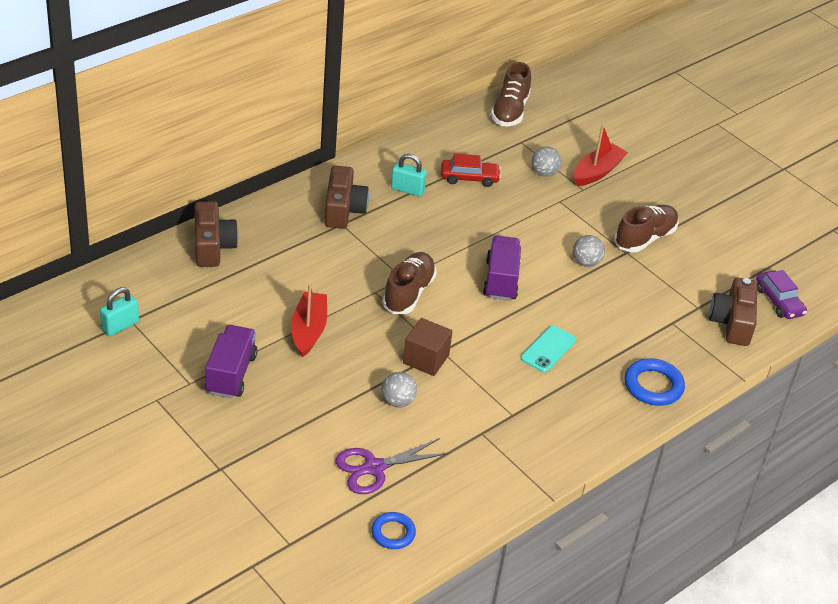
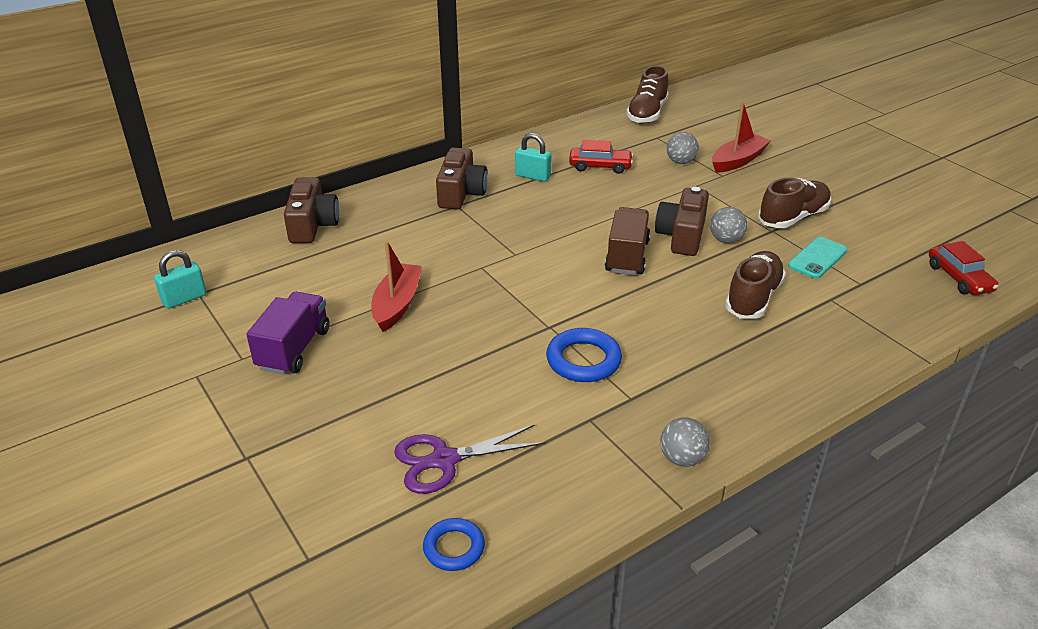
camera: 10 degrees right, 5 degrees down
(397, 401) = (488, 381): grey ball -> grey ball (682, 458)
(408, 293) = (519, 268): brown shoe -> brown shoe (753, 298)
(426, 359) = (530, 335): brown cube -> none
(501, 280) = (627, 256): purple truck -> brown truck
(548, 349) = (679, 326): turquoise phone -> turquoise phone (817, 258)
(653, 386) = (812, 367): blue ring -> blue ring (583, 360)
(732, 322) = (905, 299): brown camera -> brown camera (682, 236)
(778, 301) = (959, 278): purple car -> red car

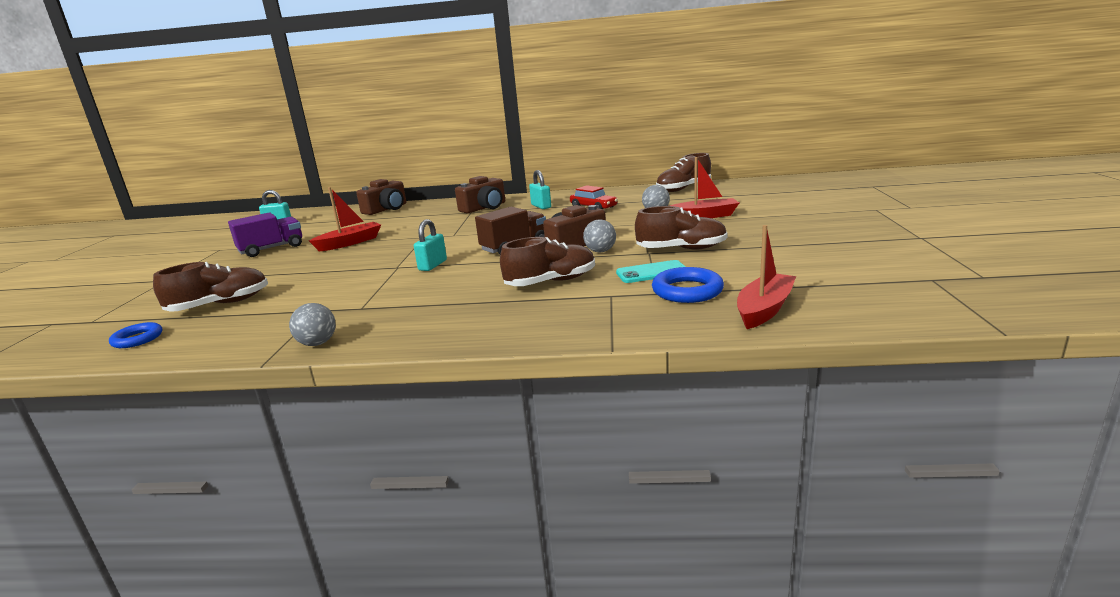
camera: 40 degrees right, 15 degrees down
(444, 460) = (220, 305): purple scissors -> brown shoe
(583, 360) = (378, 285): blue ring -> blue ring (687, 291)
(588, 311) = (433, 265): none -> turquoise padlock
(959, 278) = (764, 309): red car -> red boat

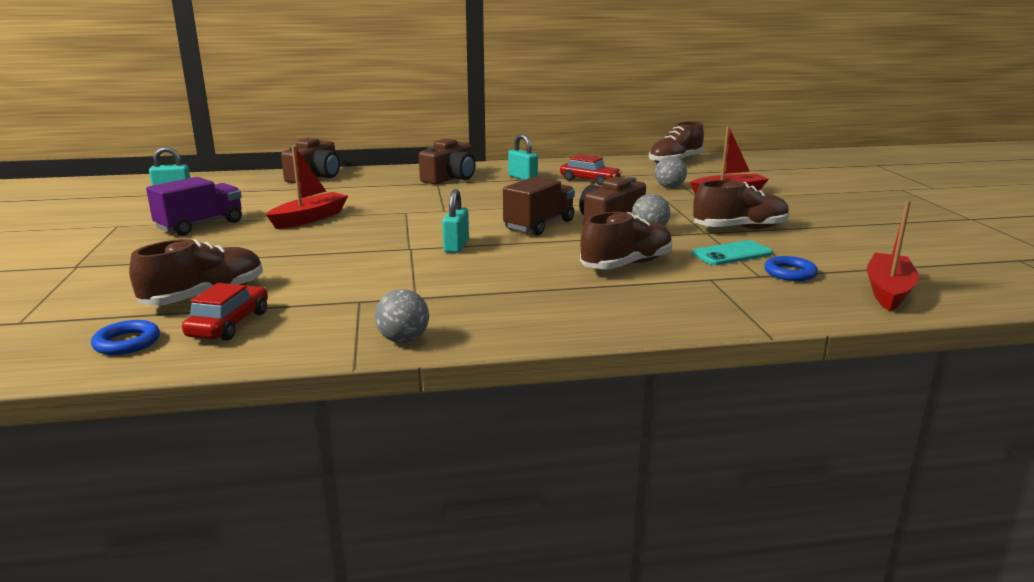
camera: 15 degrees left, 0 degrees up
(214, 327) = (229, 324): none -> red car
(687, 291) = (790, 273): blue ring -> blue ring, size x0.66

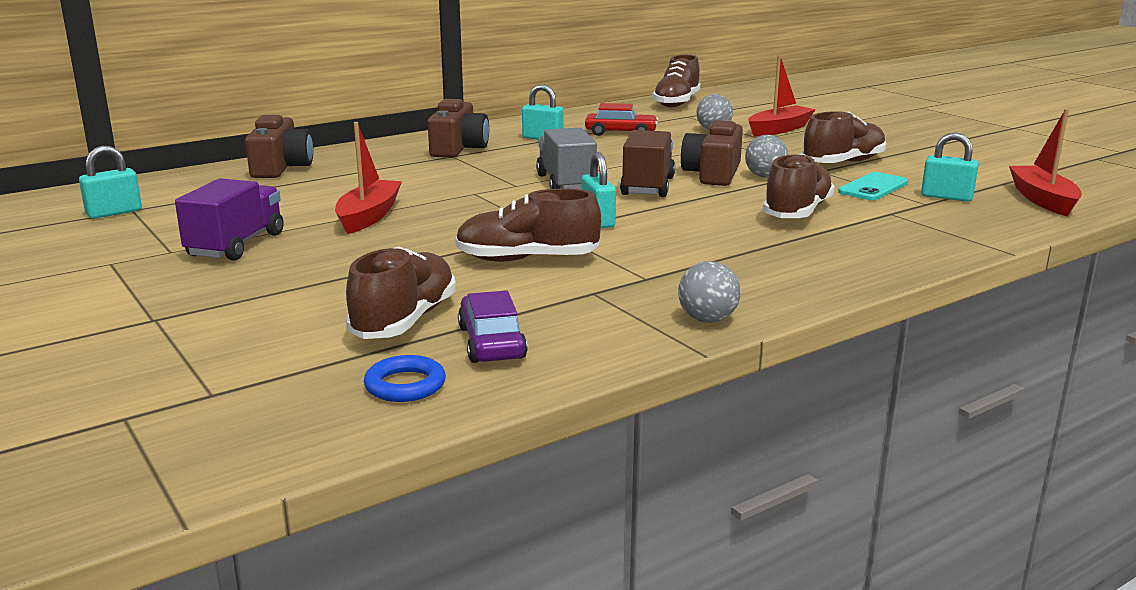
camera: 25 degrees left, 0 degrees up
(229, 324) = (491, 342): red car -> purple car
(357, 267) = (527, 259): none -> brown shoe
(481, 214) = (566, 184): none -> grey truck
(790, 273) = (946, 197): blue ring -> turquoise padlock

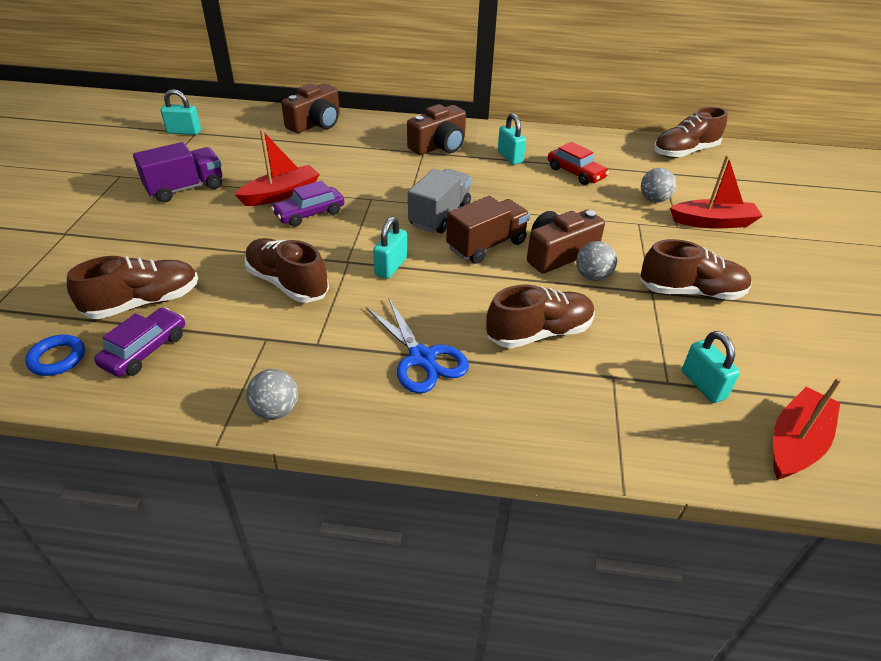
camera: 40 degrees right, 20 degrees up
(435, 218) = (309, 213): none -> purple car
(748, 253) = (422, 358): none -> blue scissors
(873, 187) = (658, 336): turquoise phone -> none

